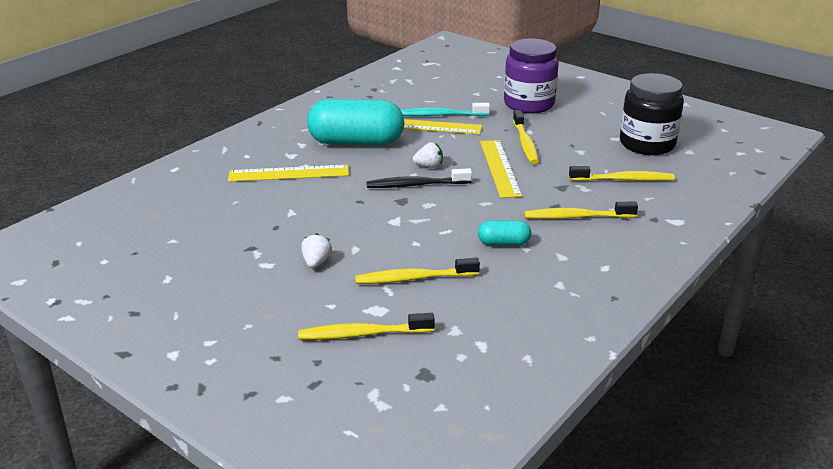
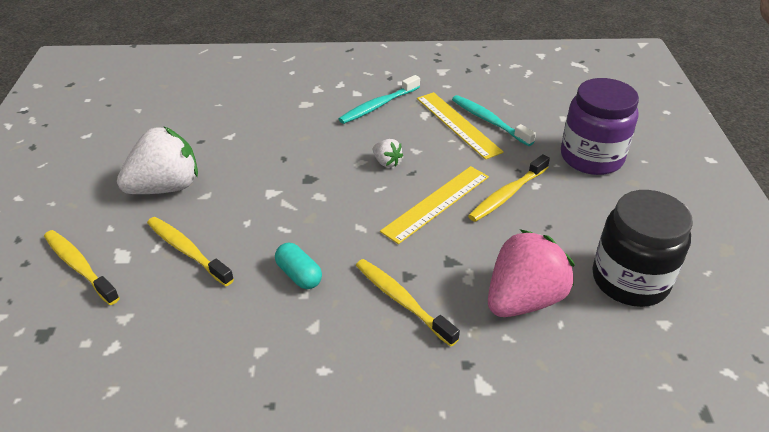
camera: 50 degrees right, 10 degrees up
(289, 173) = (287, 103): yellow ruler -> none
(316, 262) = (166, 187): white strawberry -> white strawberry, size x2.22
(356, 142) = (378, 106): turquoise capsule -> turquoise toothbrush
(415, 185) = (344, 172): black toothbrush -> none
(624, 180) = (523, 299): yellow toothbrush -> pink strawberry

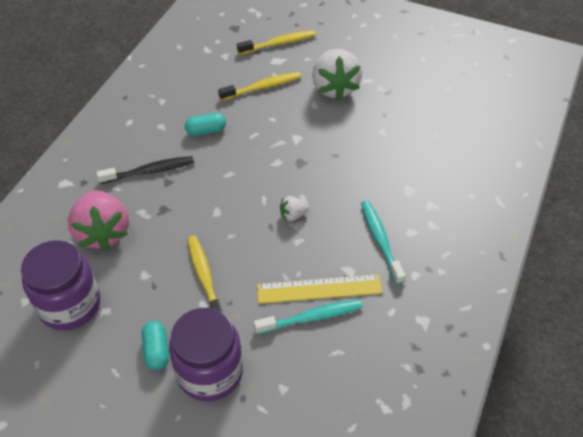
camera: 115 degrees right, 10 degrees up
(402, 300) = (150, 171): yellow toothbrush -> black toothbrush
(436, 203) = (225, 226): yellow ruler -> none
(607, 195) = (157, 350): none -> turquoise capsule
(630, 280) = (70, 305): black jar -> purple jar

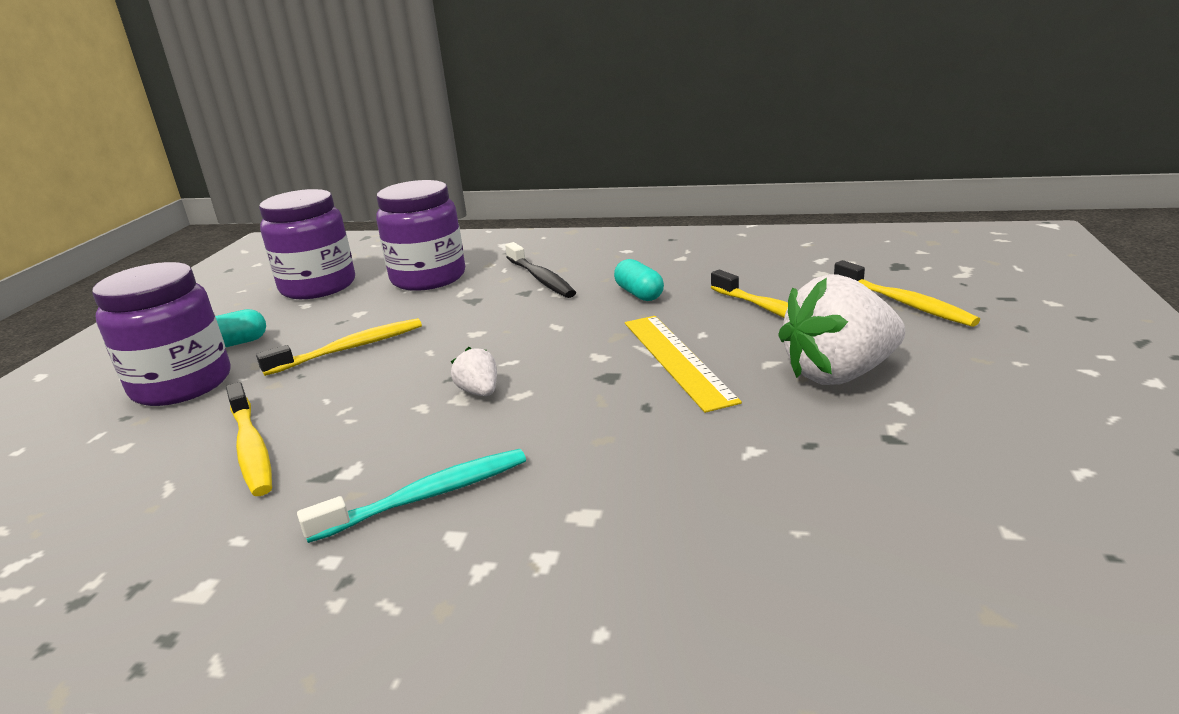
camera: 80 degrees right, 25 degrees down
(103, 232) = (428, 278): pink strawberry -> purple jar
(311, 317) = (251, 448): turquoise toothbrush -> yellow toothbrush
(319, 289) = (311, 445): yellow ruler -> yellow ruler (676, 359)

